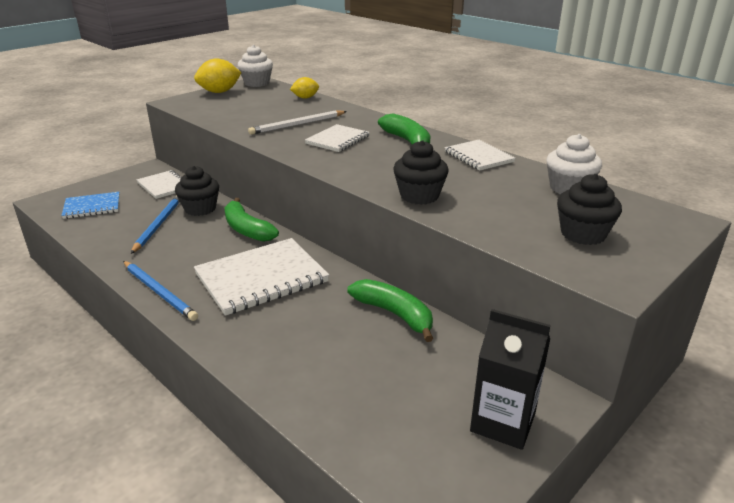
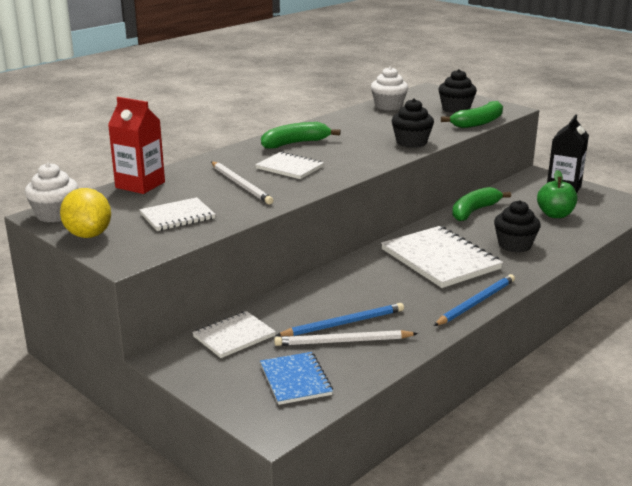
camera: 90 degrees left, 5 degrees down
(131, 224) = (343, 341): none -> white pencil
(158, 225) = (344, 323): blue pencil -> blue pencil turned 150 degrees clockwise
(200, 209) = (303, 303): black cupcake -> black cupcake (514, 245)
(246, 229) = (351, 273): green banana -> green banana (478, 123)
(305, 98) = (140, 185): yellow lemon -> red carton
(386, 391) = (555, 215): none -> green apple
(478, 157) = (332, 124): white notebook -> white notebook (177, 216)

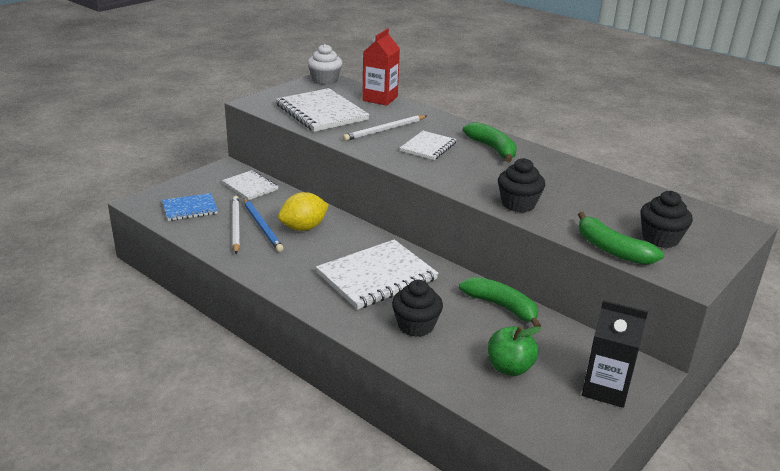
camera: 85 degrees right, 5 degrees up
(88, 235) = (292, 91): yellow lemon -> yellow lemon (303, 228)
(177, 216) = (321, 112): white notebook -> white notebook, size x1.75
(388, 106) = (643, 196): white cupcake -> none
(476, 302) = (290, 290): blue pencil -> none

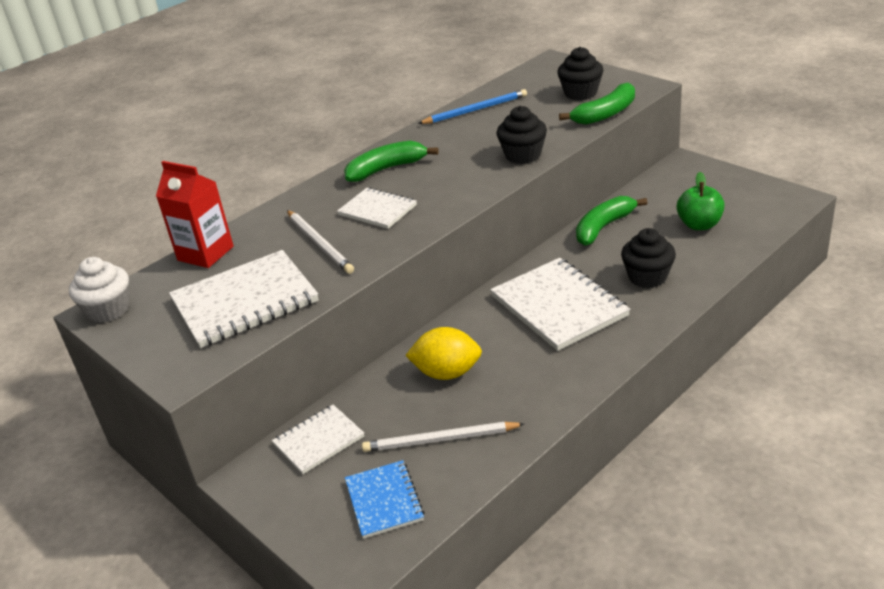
camera: 80 degrees left, 5 degrees up
(262, 226) = (442, 412): blue pencil -> blue pencil (475, 110)
(303, 228) = (447, 373): yellow lemon -> yellow lemon turned 60 degrees counterclockwise
(605, 389) = (713, 181): black carton -> none

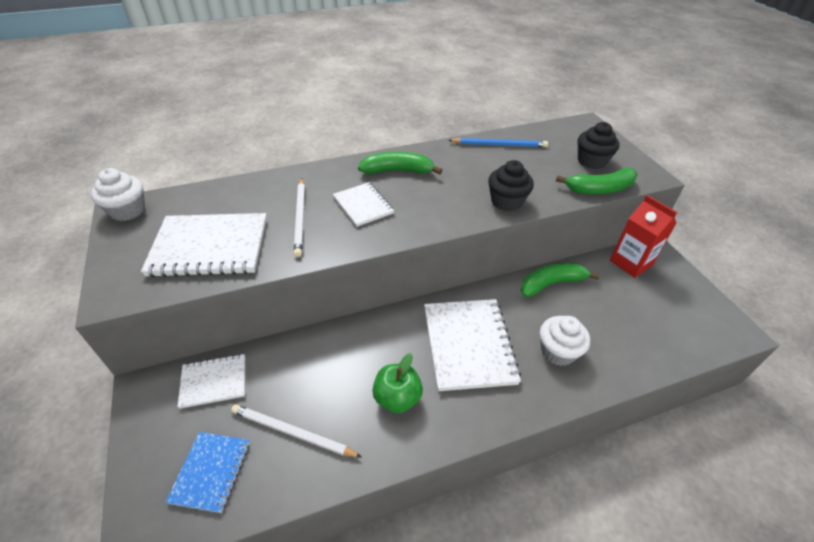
camera: 20 degrees right, 10 degrees up
(205, 253) = (224, 191): red carton -> red carton (630, 263)
(447, 373) = (343, 366): yellow lemon -> none
(647, 277) = (558, 351): black cupcake -> white cupcake
(699, 225) = (633, 318): green apple -> green apple (397, 398)

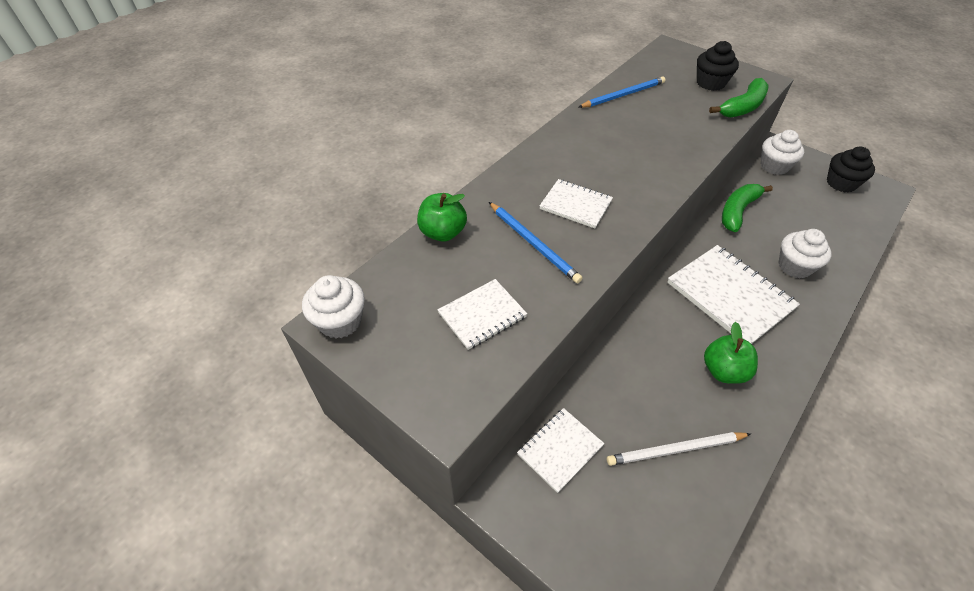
camera: 30 degrees left, 5 degrees up
(210, 247) = (482, 315): white notebook -> white notebook, size x0.57
(211, 472) = (646, 526): blue notebook -> none
(251, 185) = (443, 232): none -> green apple
(300, 218) = (533, 243): white pencil -> blue pencil
(397, 171) = (566, 157): green banana -> none
(506, 201) = (688, 148): black cupcake -> black cupcake (841, 183)
(630, 263) = (774, 166): red carton -> white cupcake

